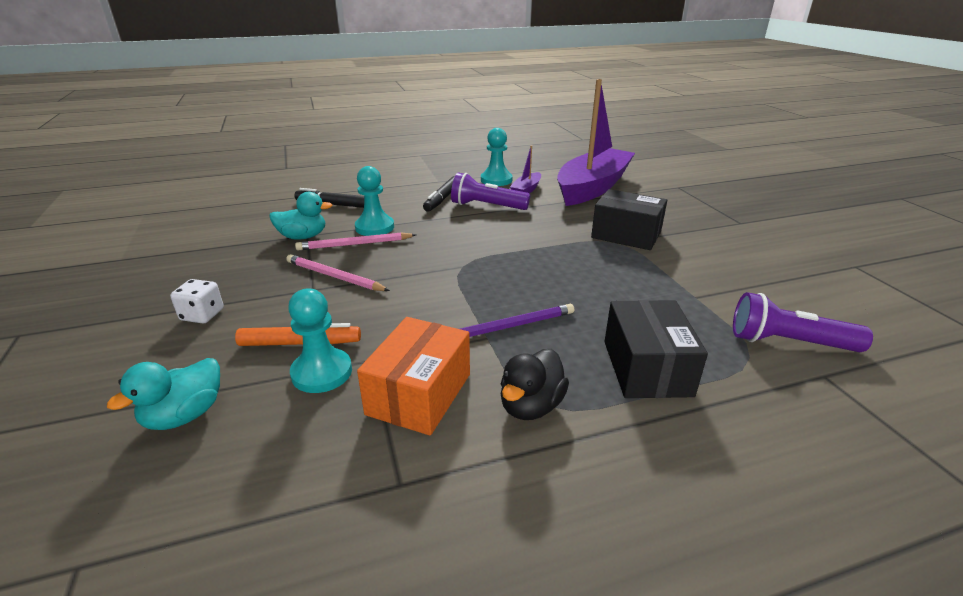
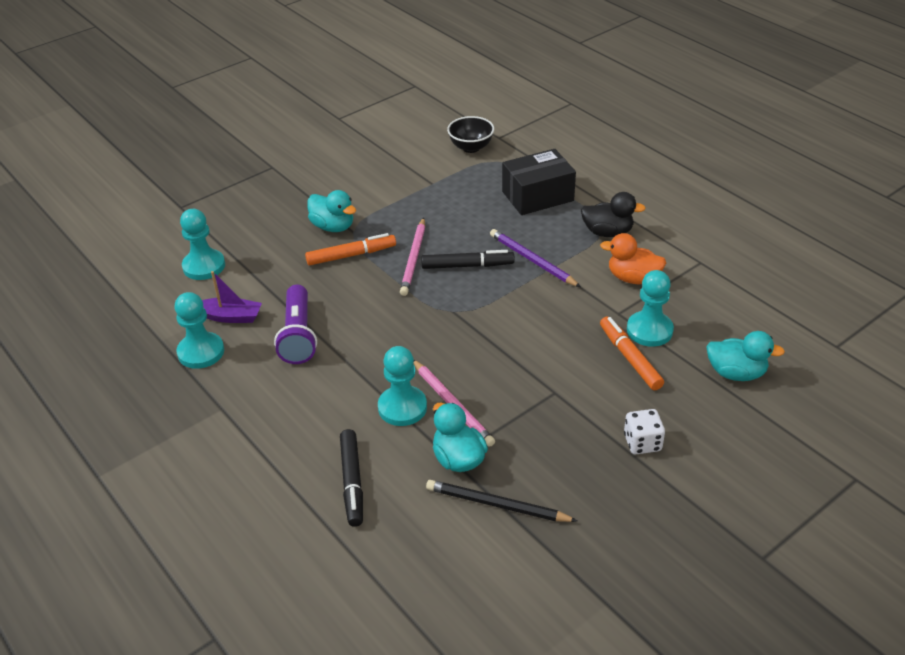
camera: 110 degrees left, 10 degrees up
(247, 241) = (497, 505): none -> black pencil
(334, 276) = (525, 388): pink pencil -> pink pencil (414, 259)
(419, 394) = (633, 278): orange box -> orange duck
(442, 199) = (289, 381): black marker -> black marker (467, 266)
(576, 236) = (351, 255): none -> orange marker
(592, 187) = (204, 266): purple boat -> turquoise pawn
(626, 235) = (333, 227): black box -> turquoise duck
(788, 342) = (471, 147): purple flashlight -> black bowl

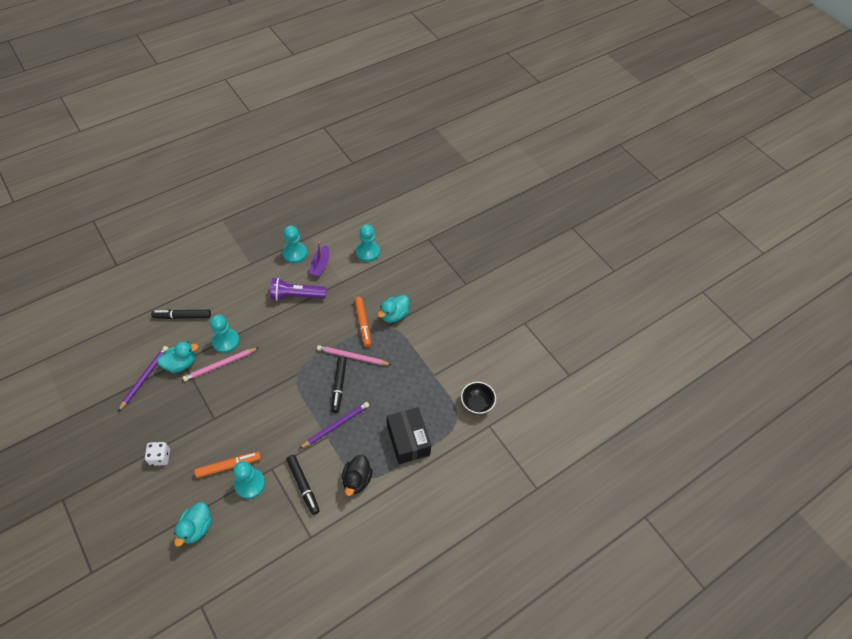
camera: 90 degrees right, 15 degrees up
(497, 505) = (144, 378): black pencil -> purple pencil
(633, 278) = (303, 485): orange duck -> black marker

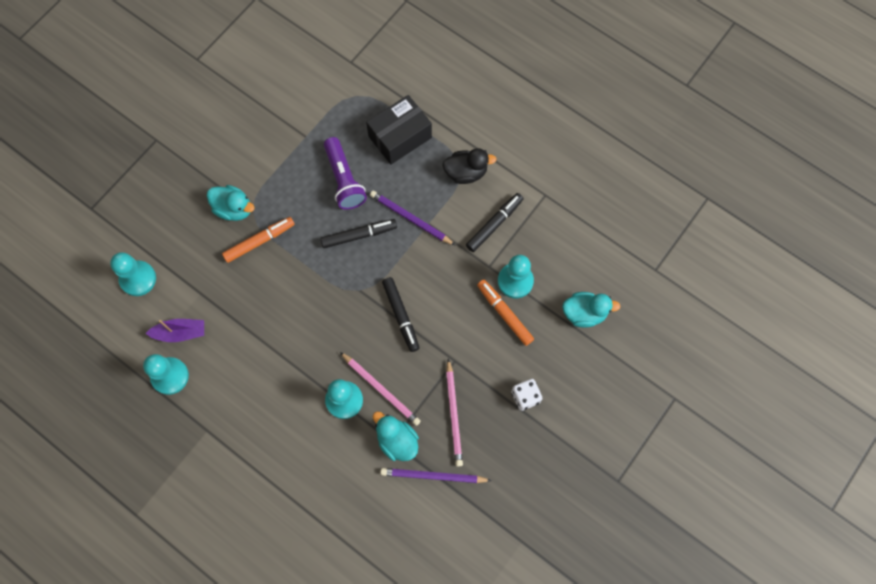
camera: 105 degrees left, 15 degrees up
(182, 316) = (326, 479): black marker -> black marker (401, 316)
(296, 296) = (243, 342): purple flashlight -> purple flashlight (344, 180)
(352, 357) = (313, 235): pink pencil -> pink pencil (454, 414)
(476, 404) = (328, 81): black bowl -> none

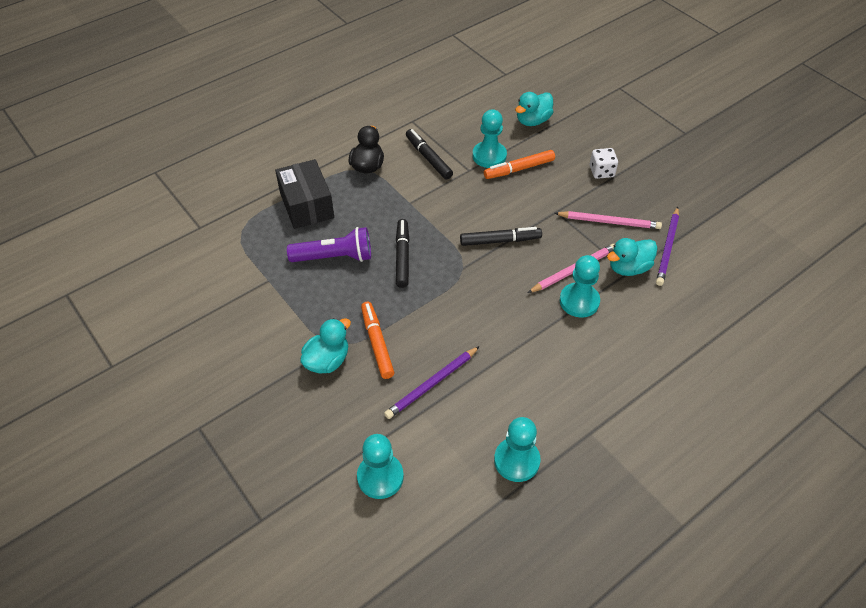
camera: 75 degrees left, 20 degrees down
(180, 333) = (465, 441): purple boat -> none
(410, 219) = (399, 214): purple pencil -> purple pencil (432, 384)
(584, 313) = (533, 121): turquoise duck -> turquoise duck turned 150 degrees counterclockwise

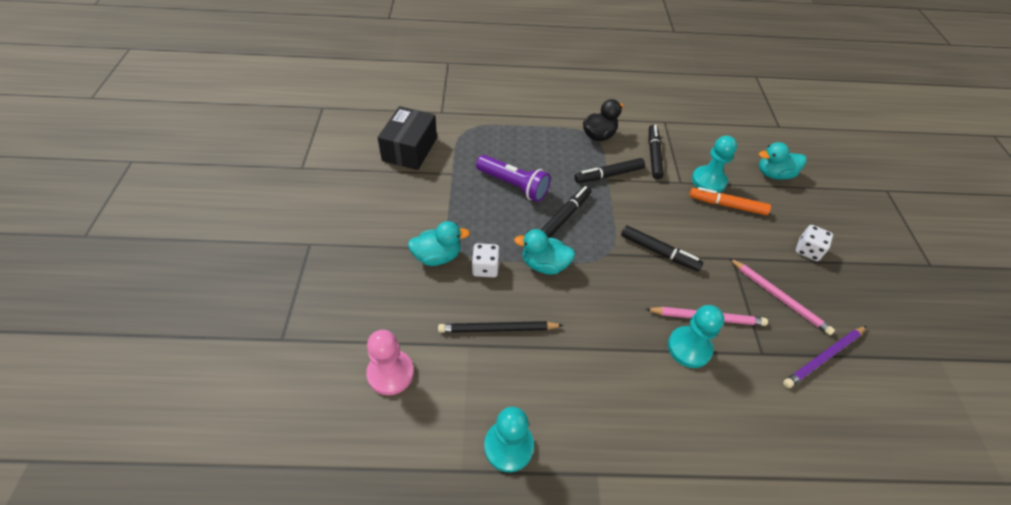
camera: 35 degrees right, 0 degrees up
(306, 205) = (527, 138): black box -> black box (409, 149)
(377, 343) = (485, 268): orange marker -> white dice
(380, 477) = (390, 373): turquoise pawn -> pink pawn
(407, 198) = (608, 175): none -> black marker
(432, 384) = (498, 329): purple pencil -> black pencil
(628, 268) = (765, 350): turquoise duck -> turquoise duck (544, 265)

